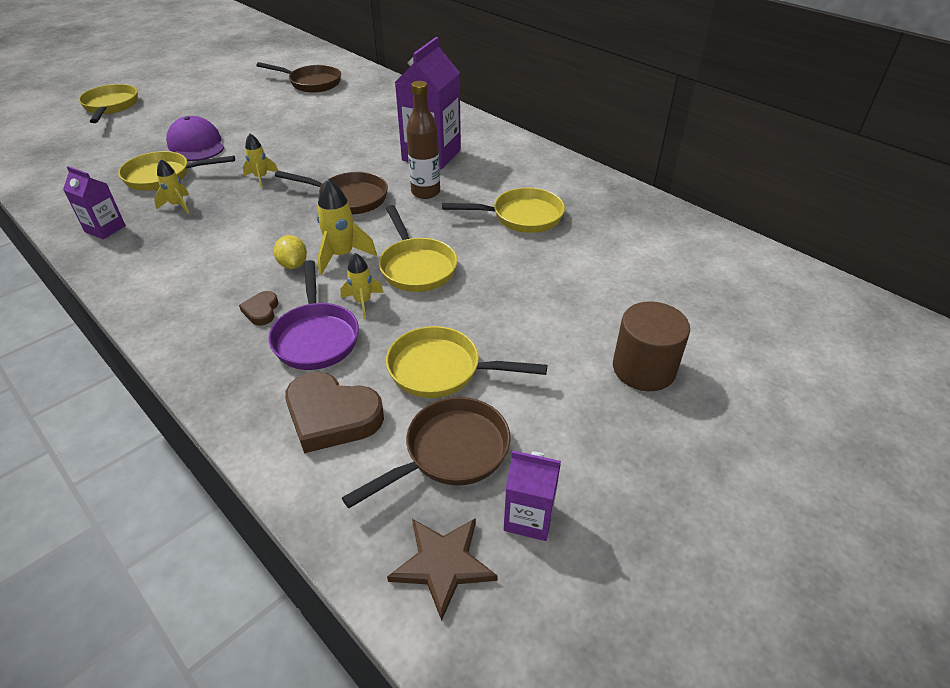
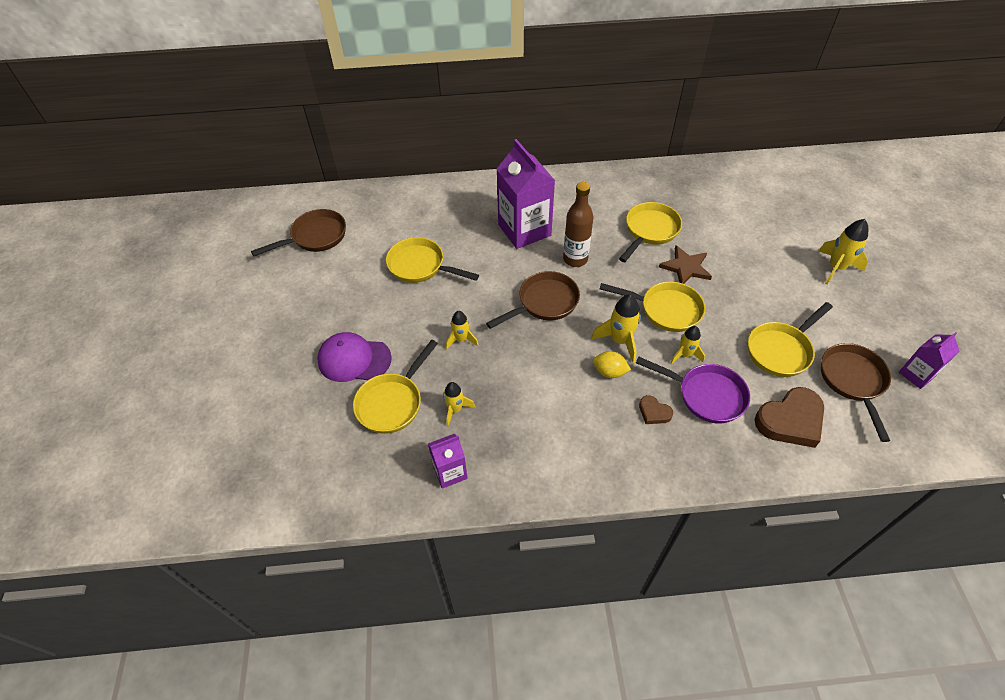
camera: 50 degrees left, 10 degrees up
(111, 106) = (188, 396): yellow pan -> yellow pan (420, 266)
(443, 564) = (929, 424): brown star -> brown star (685, 267)
(643, 369) = (836, 268): brown cylinder -> yellow rocket

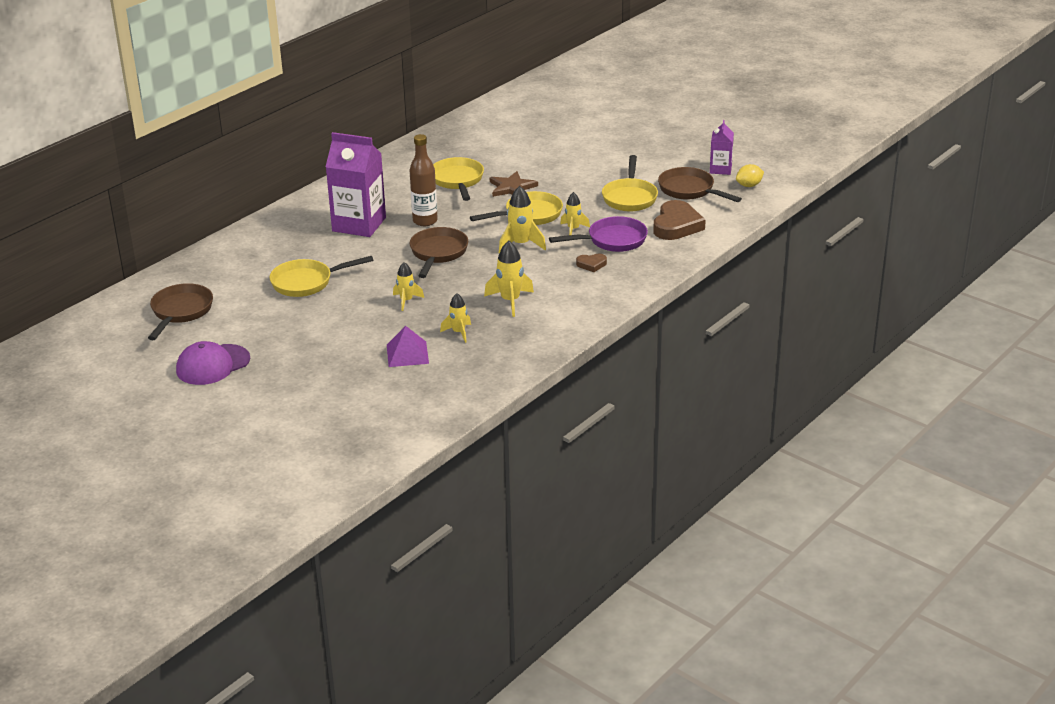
camera: 45 degrees left, 20 degrees down
(354, 359) = (340, 351): purple cap -> purple cap (213, 365)
(392, 402) = (407, 354): yellow pan -> purple pyramid
(450, 472) = (501, 359): purple carton -> none
(609, 372) = (536, 262): yellow lemon -> yellow lemon (749, 185)
(836, 268) = (611, 141): yellow rocket -> yellow rocket (510, 301)

